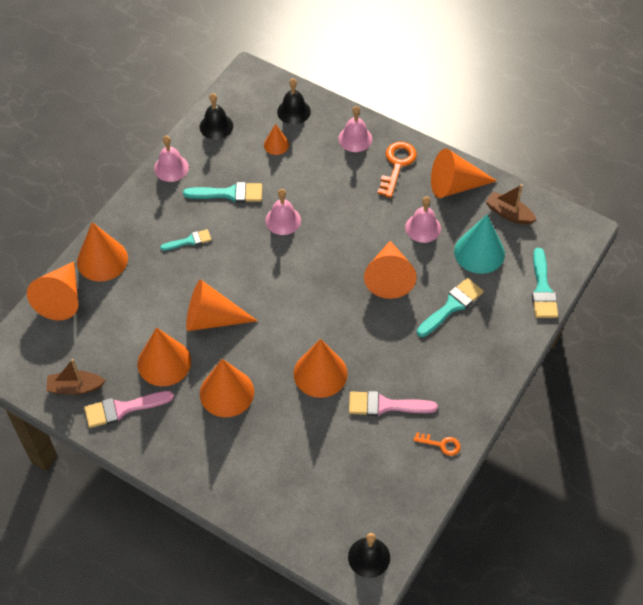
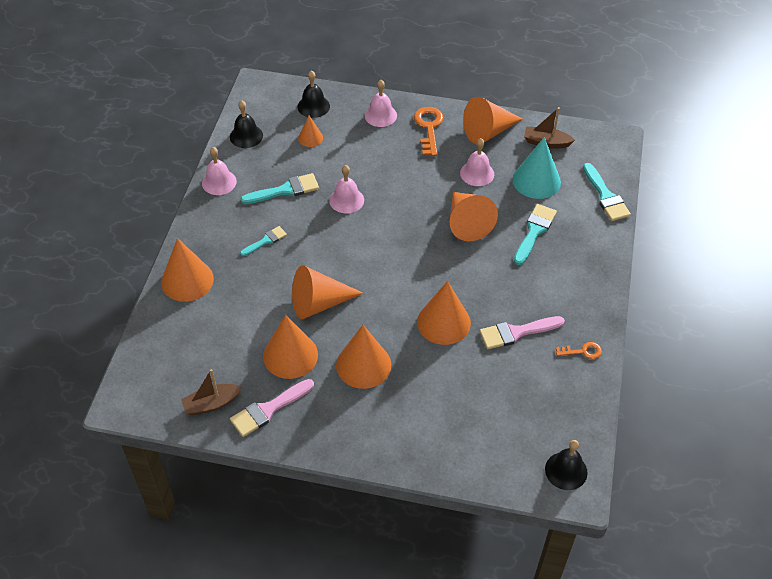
camera: 20 degrees left, 5 degrees down
(61, 298) = (161, 326): orange cone -> none

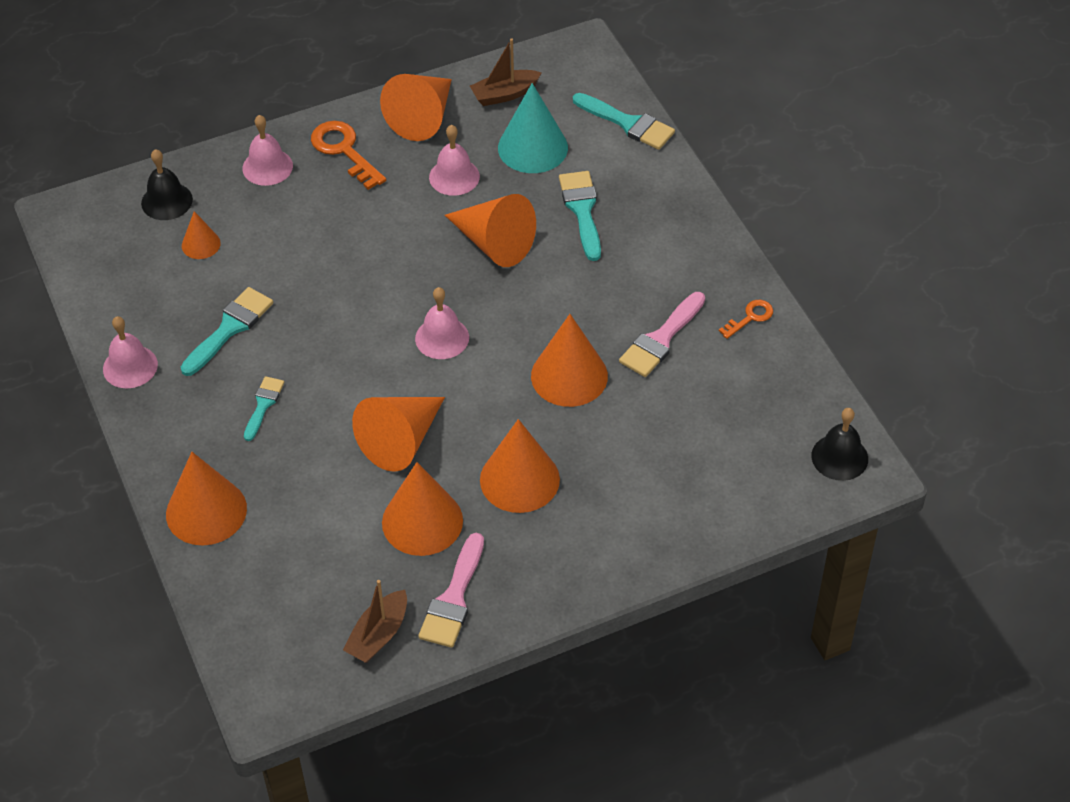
camera: 35 degrees left, 0 degrees up
(246, 136) = (110, 287): black bell -> none
(346, 200) = (321, 297): pink bell -> pink bell (442, 338)

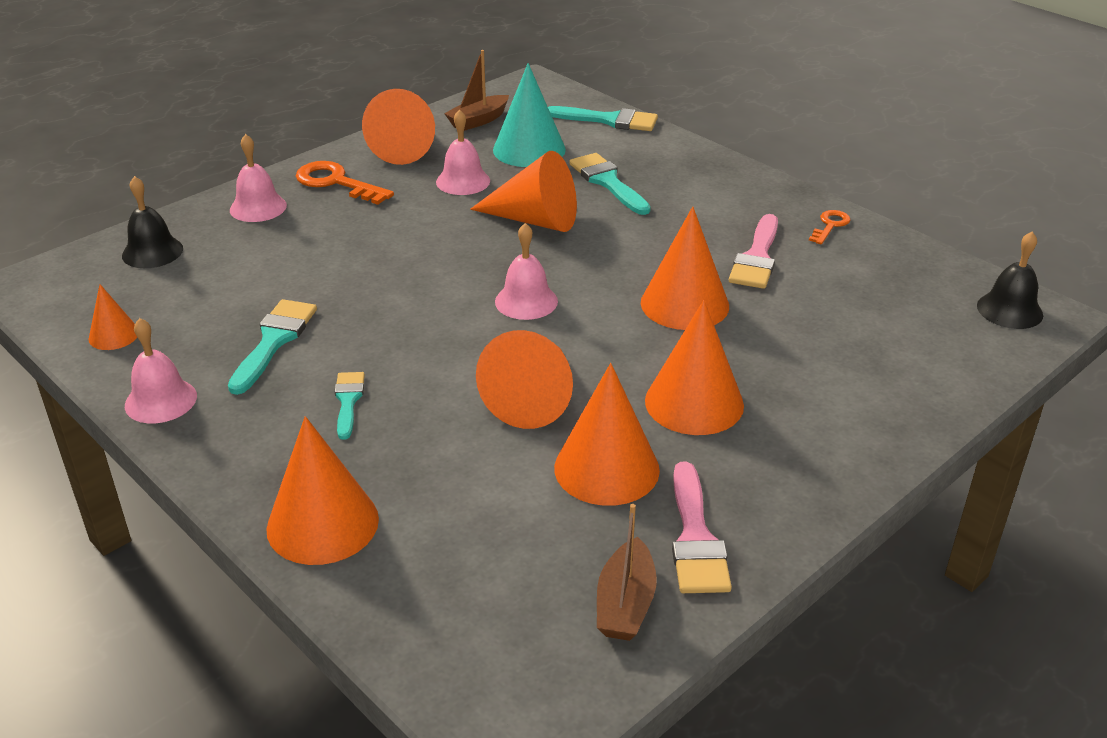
camera: 20 degrees left, 15 degrees down
(201, 244) = (207, 278): orange cone -> orange cone (114, 335)

